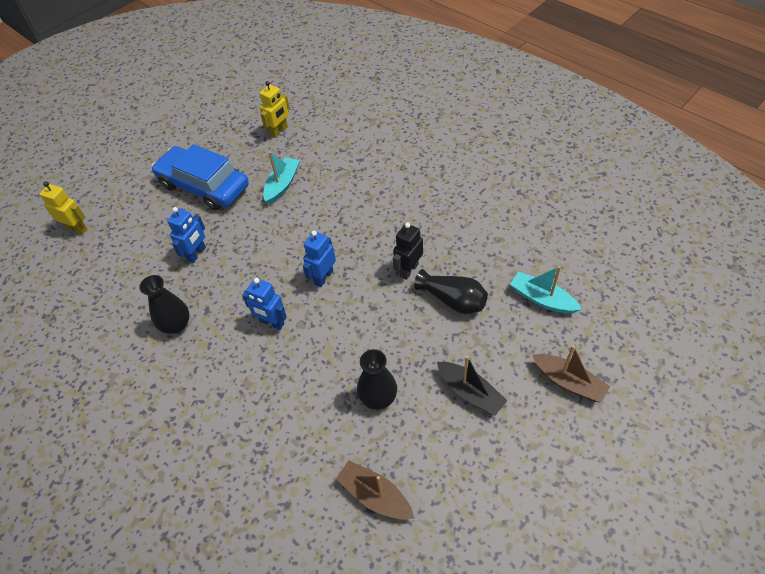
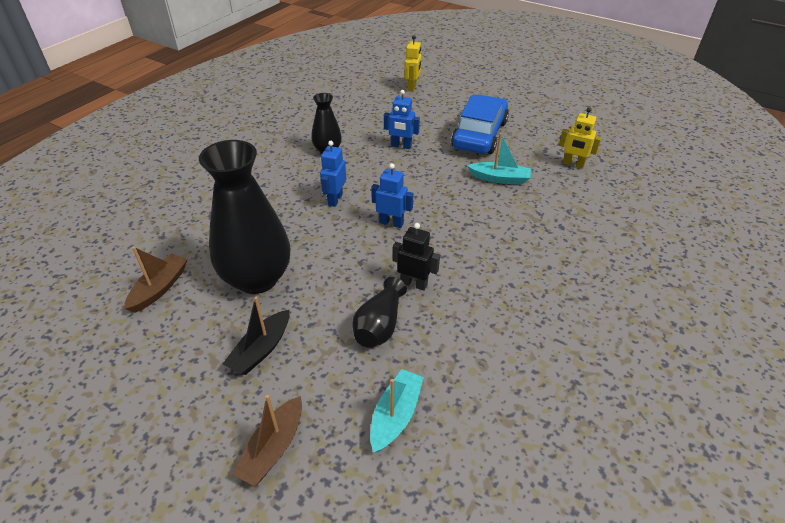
camera: 75 degrees right, 10 degrees down
(378, 398) = (257, 278): black vase -> black vase, size x1.95

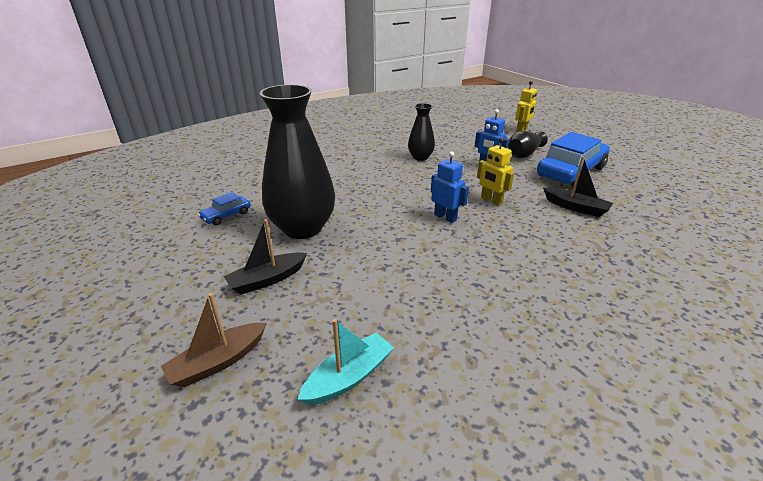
camera: 25 degrees right, 10 degrees down
(159, 288) = (226, 215): brown boat -> blue car
(335, 199) = (405, 190): blue robot -> none
(379, 325) = (384, 292): black vase -> black vase (524, 154)
(414, 283) = (438, 268): black robot -> none
(500, 178) = (576, 207): turquoise boat -> black boat
(573, 164) = (668, 213): yellow robot -> yellow robot (491, 201)

